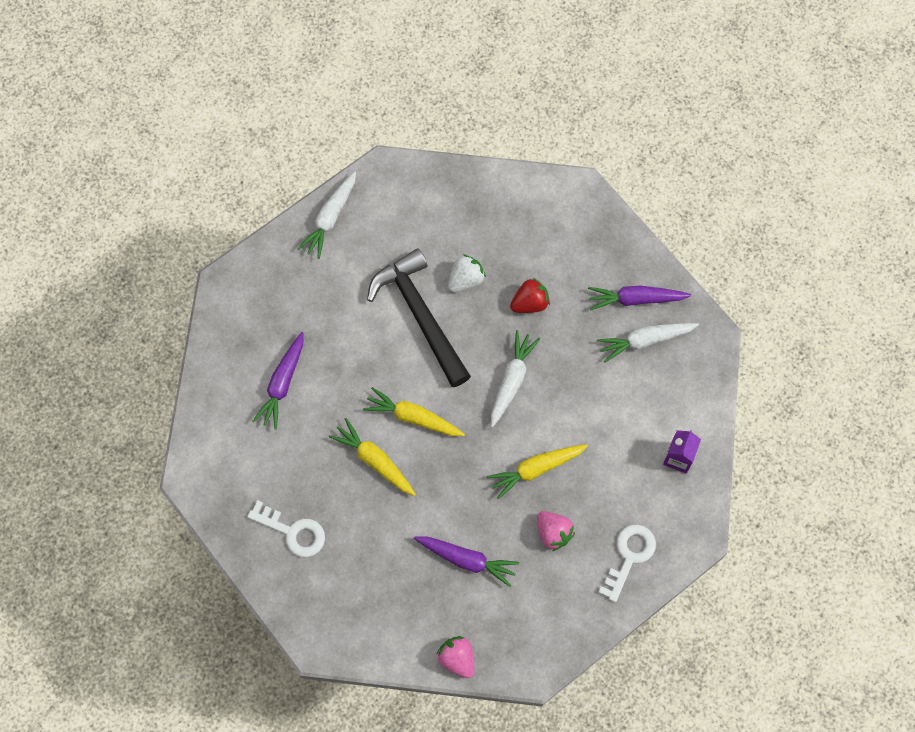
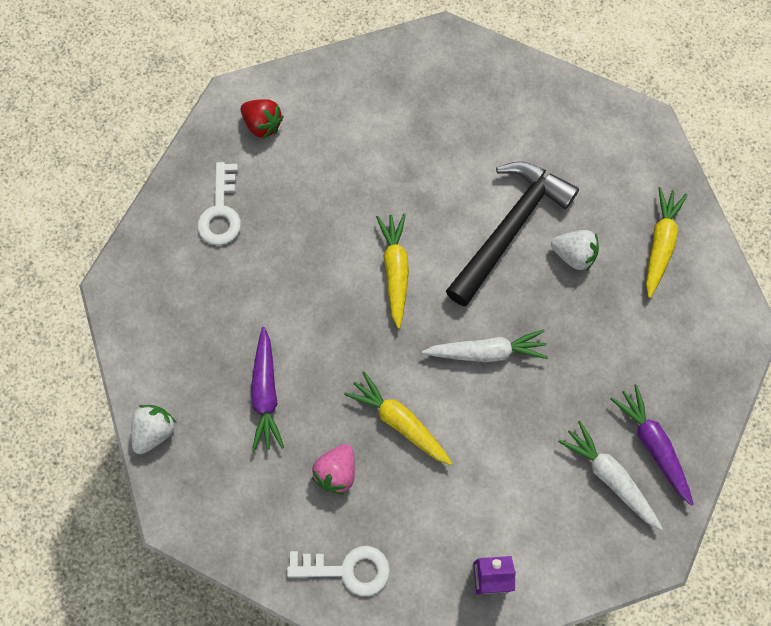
camera: 65 degrees right, 0 degrees up
(282, 384) = (368, 133): purple carrot -> none
(330, 218) = (566, 98): white carrot -> none
(374, 460) = (330, 254): yellow carrot -> yellow carrot (660, 244)
(457, 658) = (155, 431): pink strawberry -> white strawberry
(530, 303) = (584, 332): red strawberry -> red strawberry (263, 125)

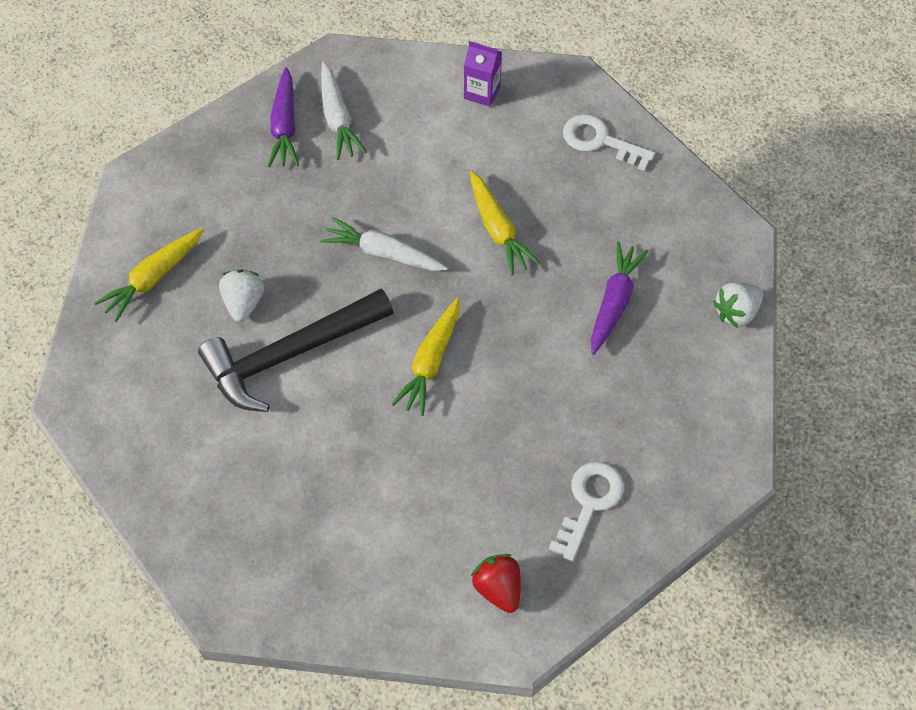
camera: 155 degrees left, 10 degrees down
(336, 472) = (576, 213): pink strawberry -> none
(573, 255) = (244, 303): white strawberry -> white strawberry turned 45 degrees clockwise

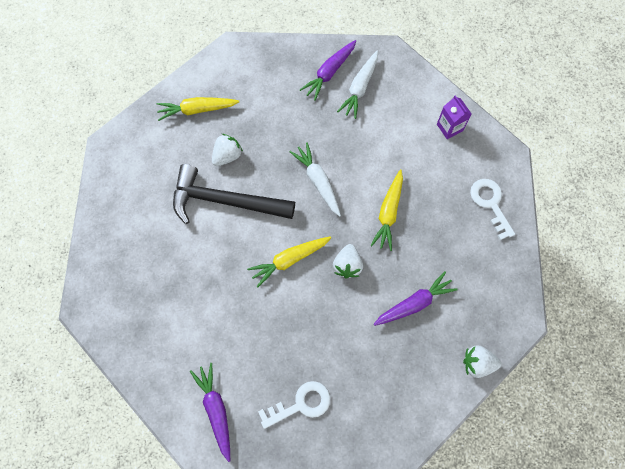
camera: 40 degrees right, 10 degrees up
(498, 588) = (216, 410): red strawberry -> purple carrot
(503, 318) = (347, 265): none -> white strawberry

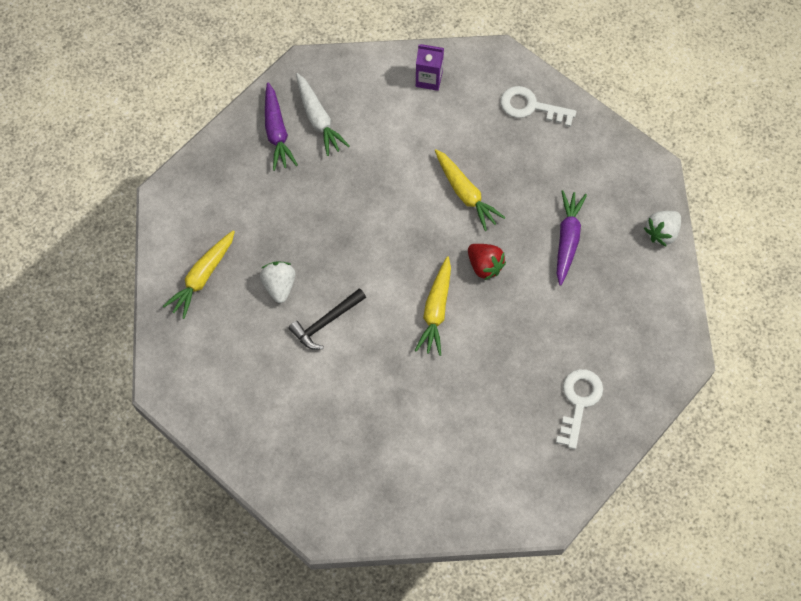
camera: 50 degrees left, 5 degrees down
(216, 410) = (524, 479): purple carrot -> none
(226, 201) = (326, 322): black hammer -> black hammer, size x0.54
(318, 181) = (380, 228): white carrot -> none
(347, 265) = (484, 266): white strawberry -> red strawberry

